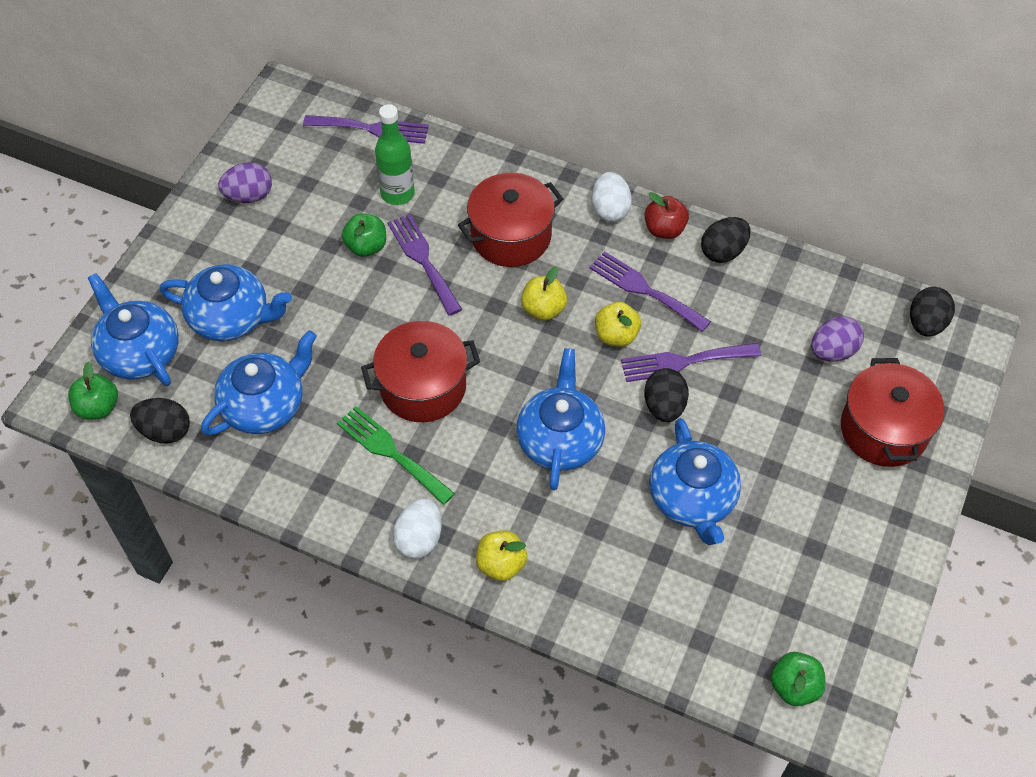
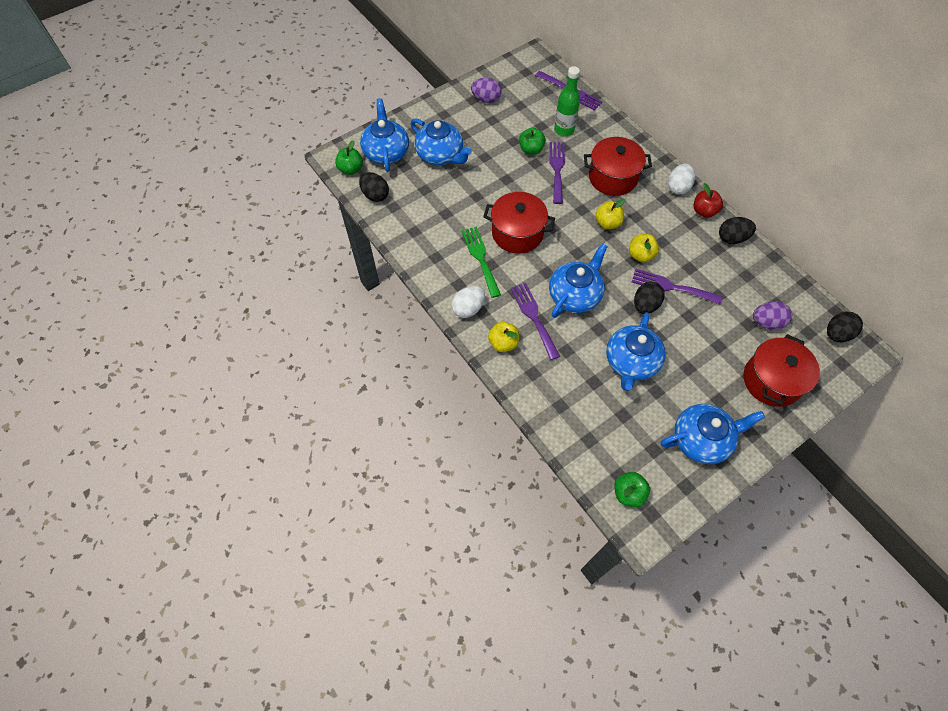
camera: 30 degrees right, 5 degrees up
(265, 405) = (431, 205): blue teapot -> blue teapot (701, 439)
(644, 290) = (672, 238): purple fork -> purple fork (534, 317)

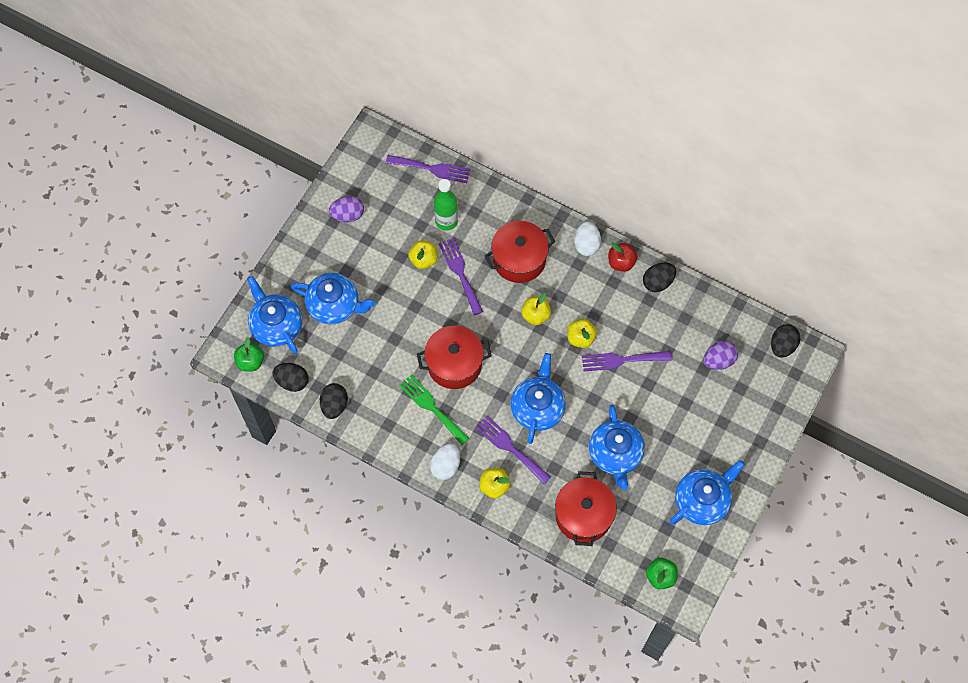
camera: 25 degrees left, 5 degrees up
(531, 149) = (423, 260): green apple -> yellow apple
(645, 305) = (605, 390): black egg -> black egg (334, 405)
(771, 380) = (742, 417): red pot -> red pot (583, 515)

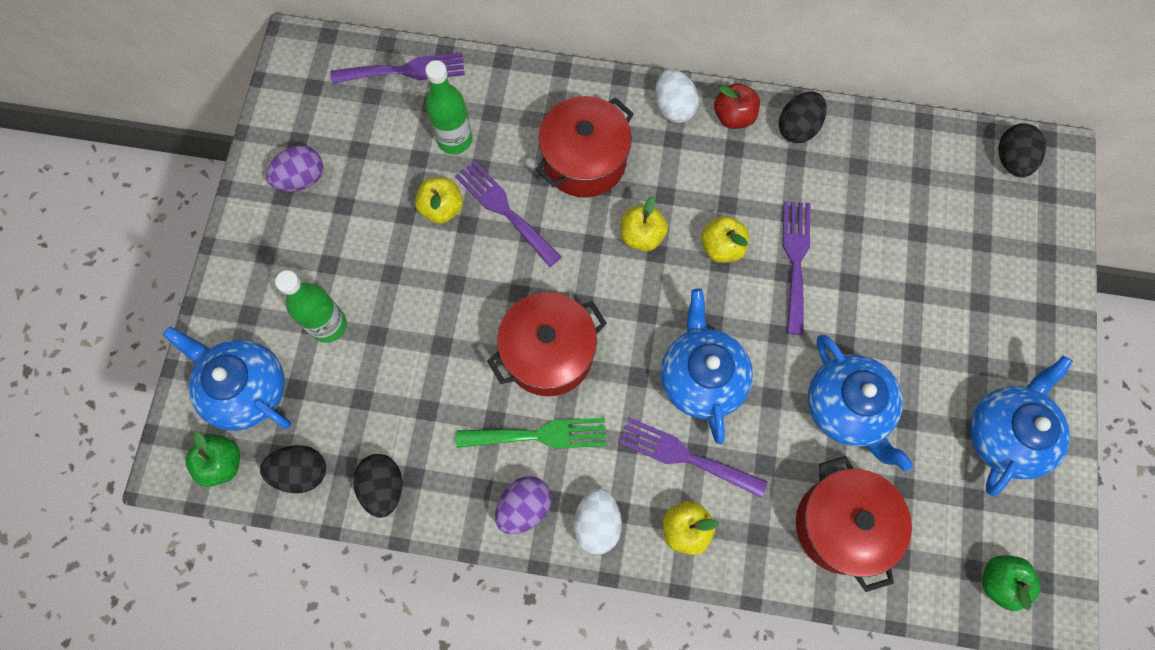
camera: 20 degrees left, 5 degrees up
(334, 305) = (328, 325): blue teapot -> green bottle
(432, 407) = (539, 435): green fork -> green fork turned 150 degrees clockwise
(622, 360) = (795, 260): purple fork -> purple fork turned 120 degrees clockwise
(718, 360) = (933, 212): purple egg -> purple egg (524, 507)

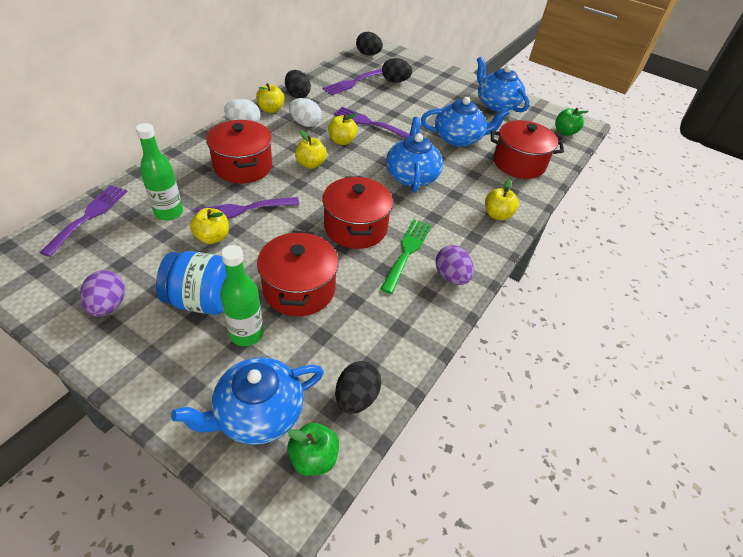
camera: 70 degrees left, 25 degrees down
(349, 257) = (202, 300): none -> blue jar
(383, 487) = (398, 347): black egg -> black egg (395, 81)
(413, 342) = (299, 289): none -> red pot
(597, 523) = (477, 248): white egg -> white egg (305, 124)
(685, 456) = (454, 199): purple fork -> purple fork (353, 83)
(701, 377) = (411, 176): blue teapot -> blue teapot turned 75 degrees clockwise
(733, 116) = (271, 109): red apple -> yellow apple

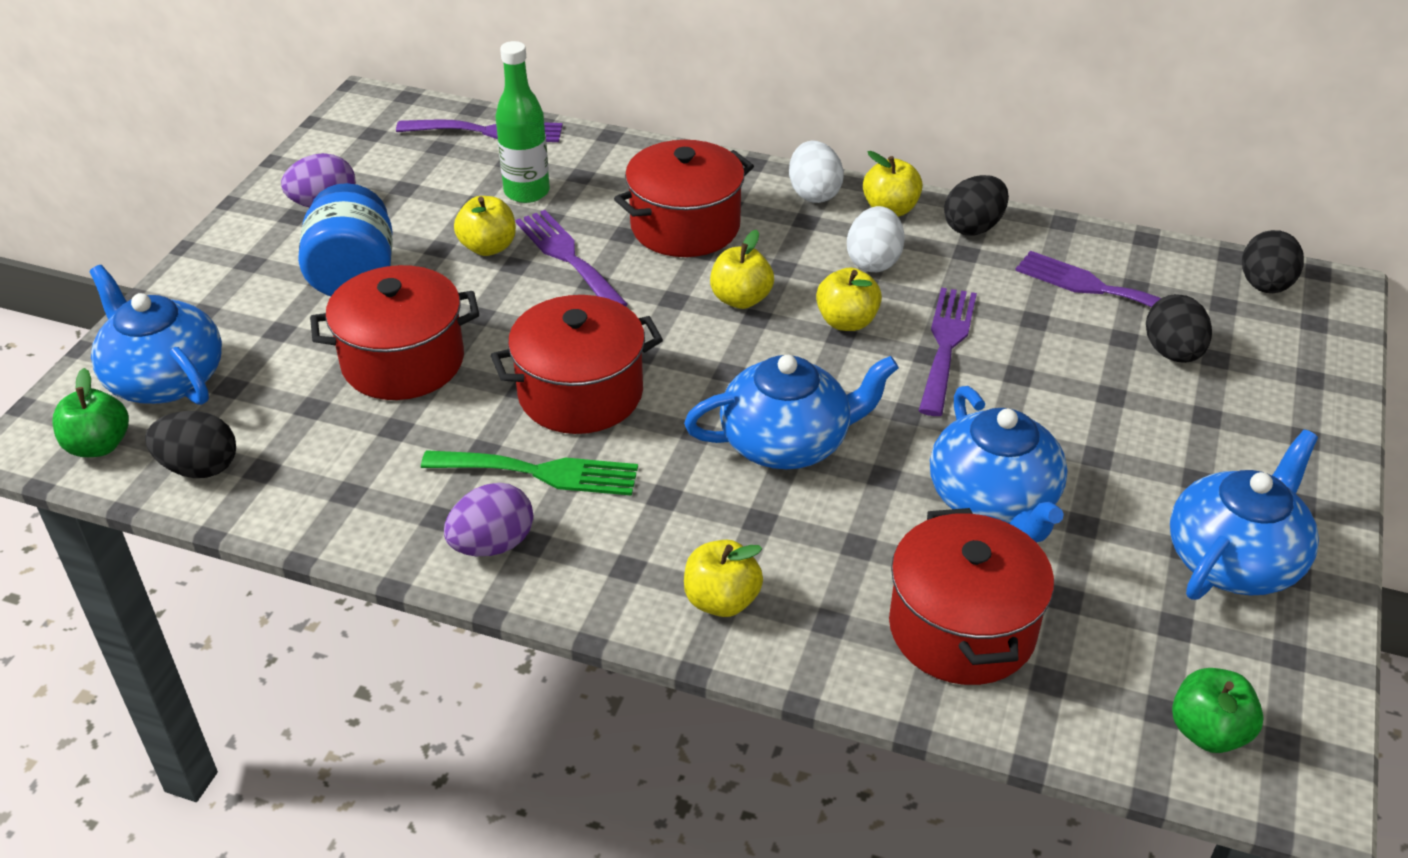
camera: 80 degrees right, 5 degrees down
(246, 334) = (299, 333): green bottle -> none

